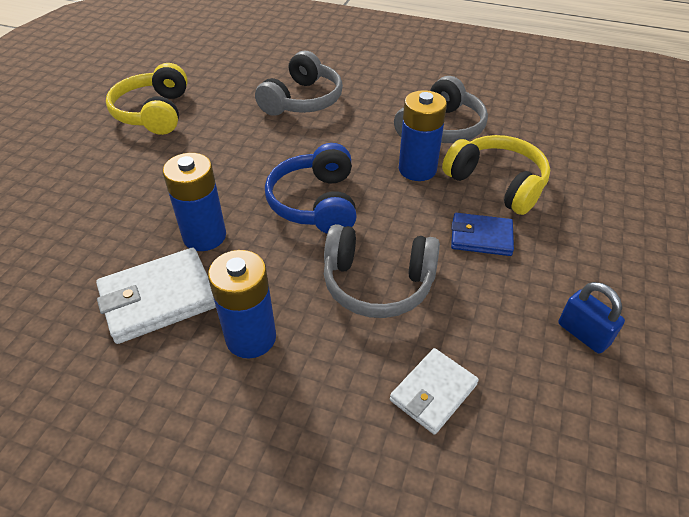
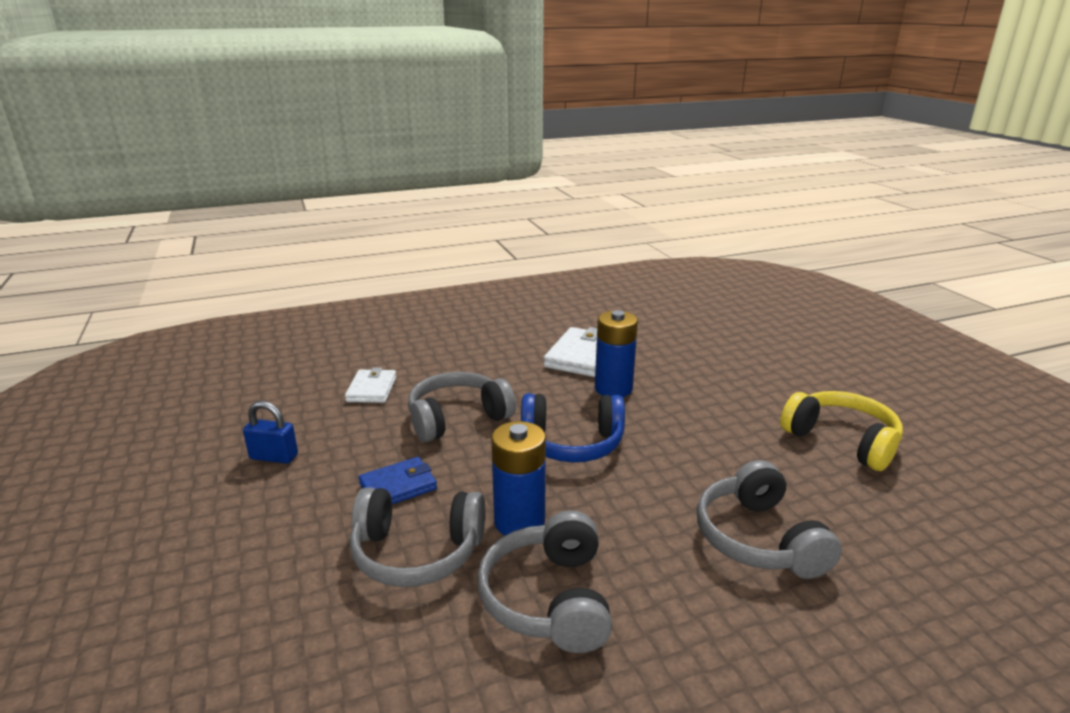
camera: 140 degrees right, 20 degrees down
(251, 337) = (505, 365): blue battery -> none
(316, 203) = (572, 443): blue headphones -> blue headphones turned 135 degrees clockwise
(497, 183) = (417, 552): yellow headphones -> grey headphones

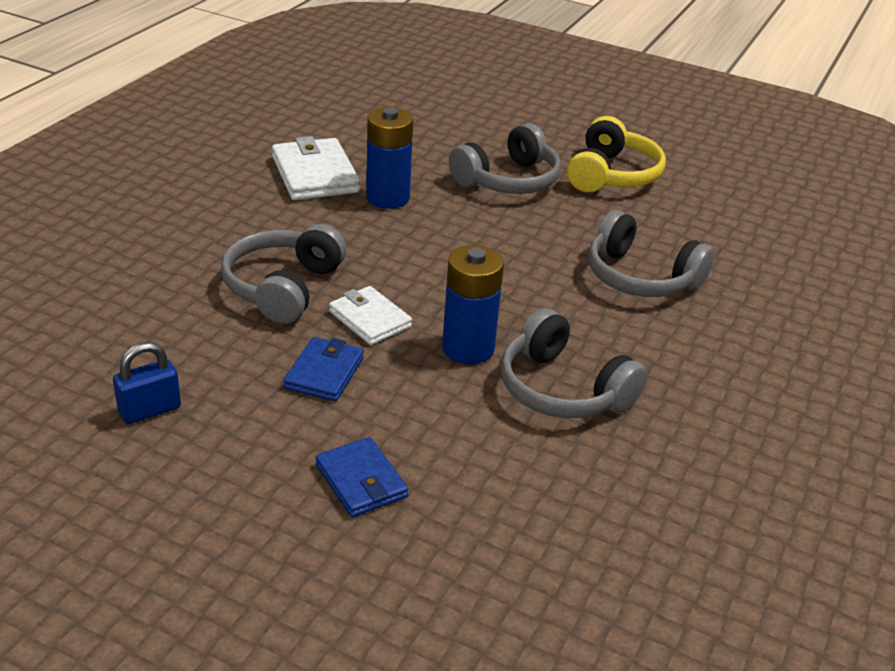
camera: 45 degrees left, 10 degrees up
(304, 577) = (361, 481): none -> blue wallet
(372, 389) = (140, 297): white wallet -> white wallet (370, 319)
(417, 552) = (423, 413): grey headphones -> grey headphones (508, 180)
(572, 443) = (420, 265): blue headphones -> none
(842, 440) = (612, 175): yellow headphones -> yellow headphones turned 105 degrees clockwise

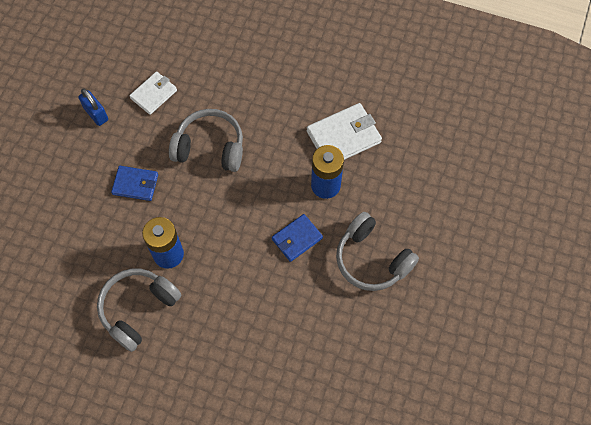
camera: 85 degrees right, 30 degrees up
(361, 481) = (55, 217): blue wallet -> blue wallet (297, 239)
(370, 319) = (187, 198): white wallet -> white wallet (153, 94)
(612, 175) = (402, 333): yellow headphones -> none
(640, 277) = (264, 354): grey headphones -> none

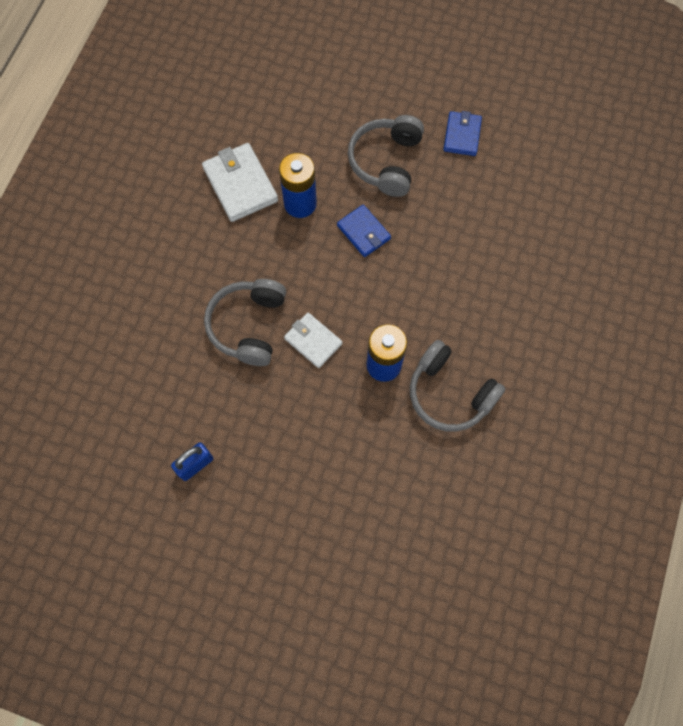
camera: 90 degrees left, 5 degrees up
(135, 184) = (295, 408): blue wallet -> blue wallet (462, 135)
(153, 94) = (171, 395): white wallet -> white wallet (313, 341)
(371, 259) = (386, 162): grey headphones -> grey headphones turned 150 degrees clockwise

